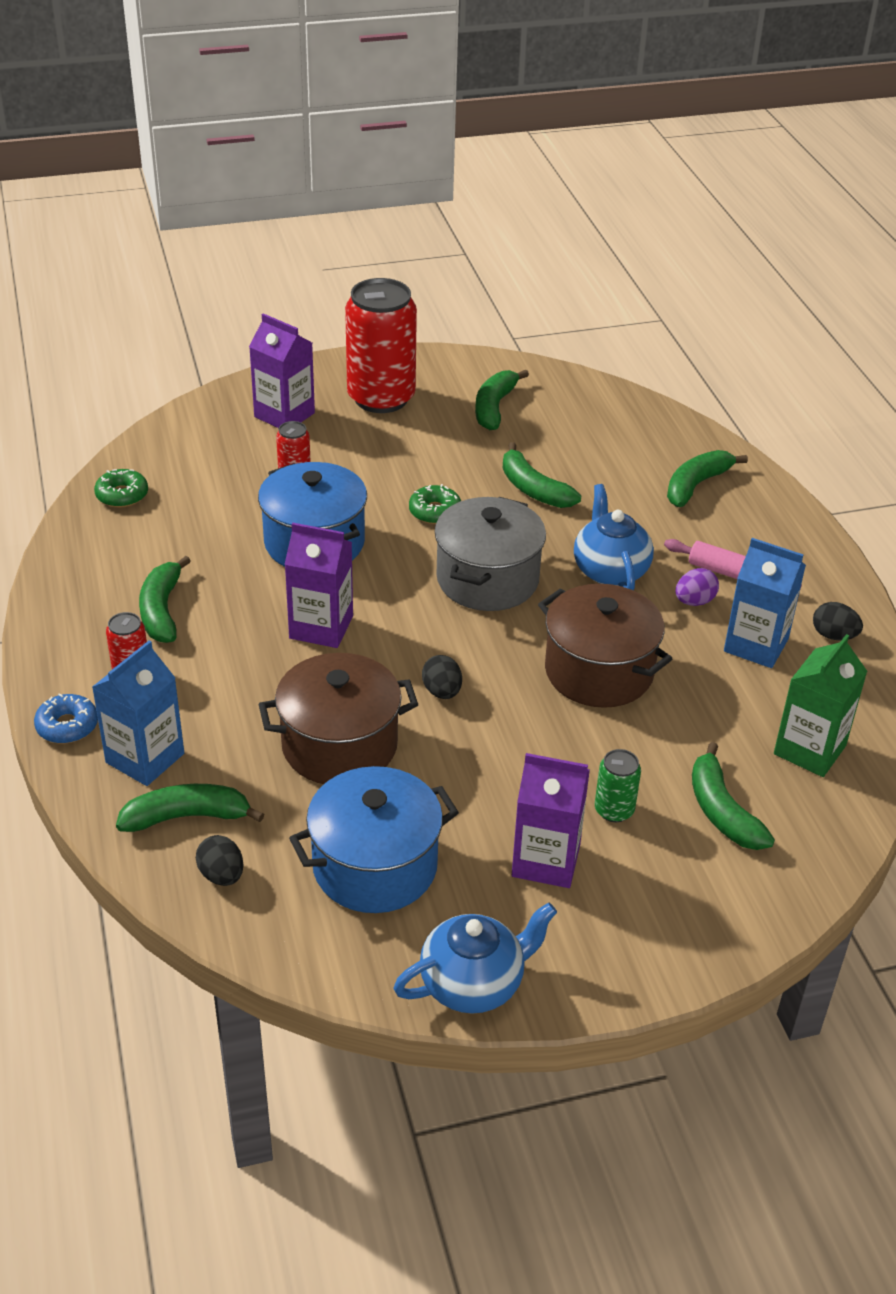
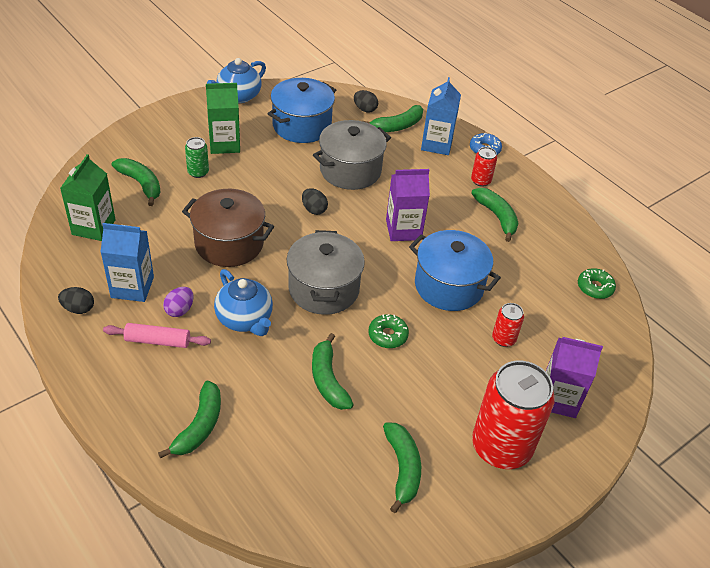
camera: 155 degrees right, 5 degrees up
(339, 745) = (350, 170): brown pot -> grey pot
(533, 489) = (328, 380): green banana -> green banana turned 135 degrees counterclockwise
(546, 860) = (224, 144): purple carton -> green carton

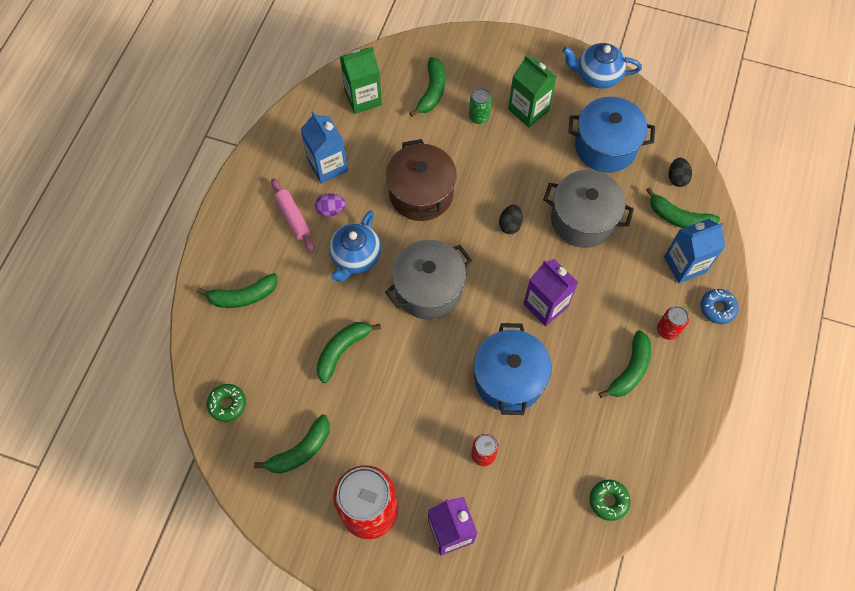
camera: 60 degrees right, 20 degrees up
(78, 308) = (283, 150): black egg -> none
(387, 335) = (417, 365): green donut -> green donut (227, 404)

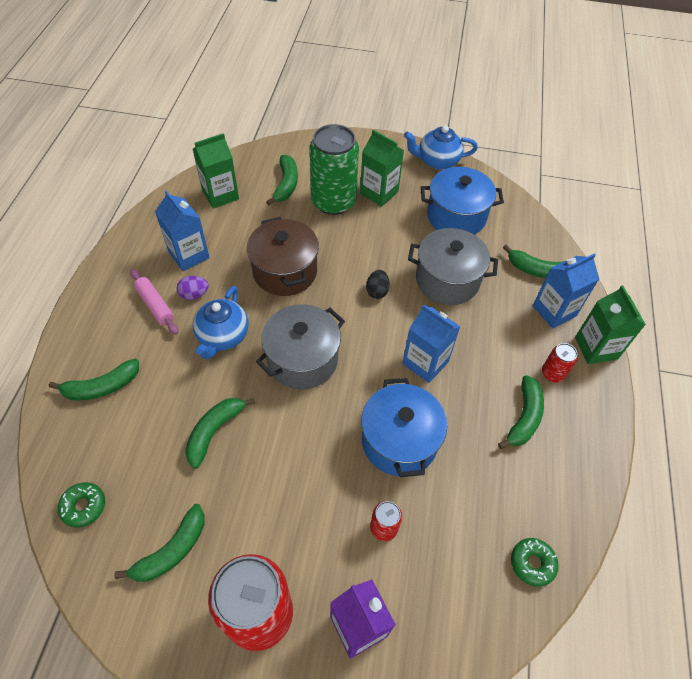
camera: 10 degrees left, 10 degrees down
(479, 117) = (333, 202): green can -> green can, size x2.25
(545, 305) = (425, 362): purple carton -> blue carton
(677, 178) = (528, 237): black egg -> none
(717, 308) = (596, 348): blue donut -> green carton

